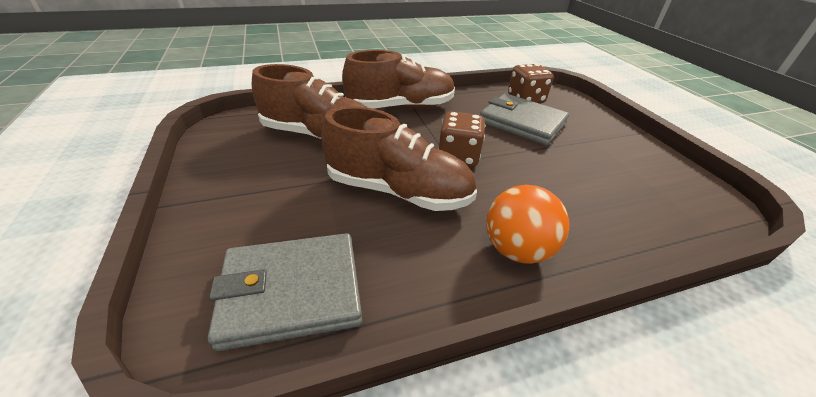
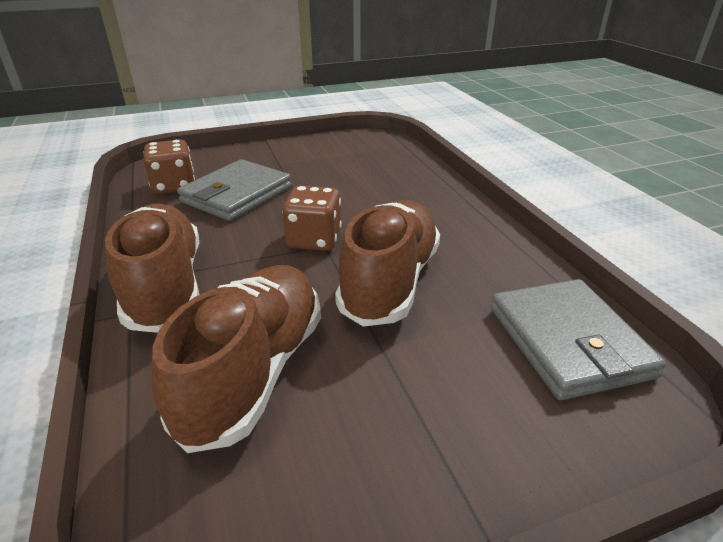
camera: 90 degrees left, 5 degrees down
(516, 249) = (454, 218): orange ball -> none

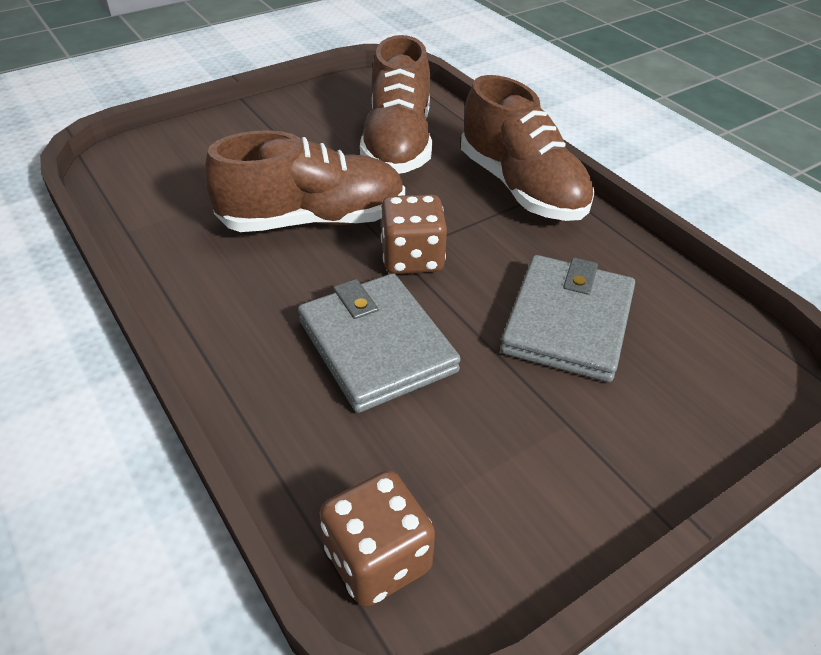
camera: 165 degrees right, 10 degrees up
(174, 186) = (676, 325): brown dice -> brown dice (377, 559)
(390, 281) = (313, 220): brown shoe -> brown shoe turned 105 degrees counterclockwise
(568, 341) = (156, 189): grey wallet -> grey wallet (376, 346)

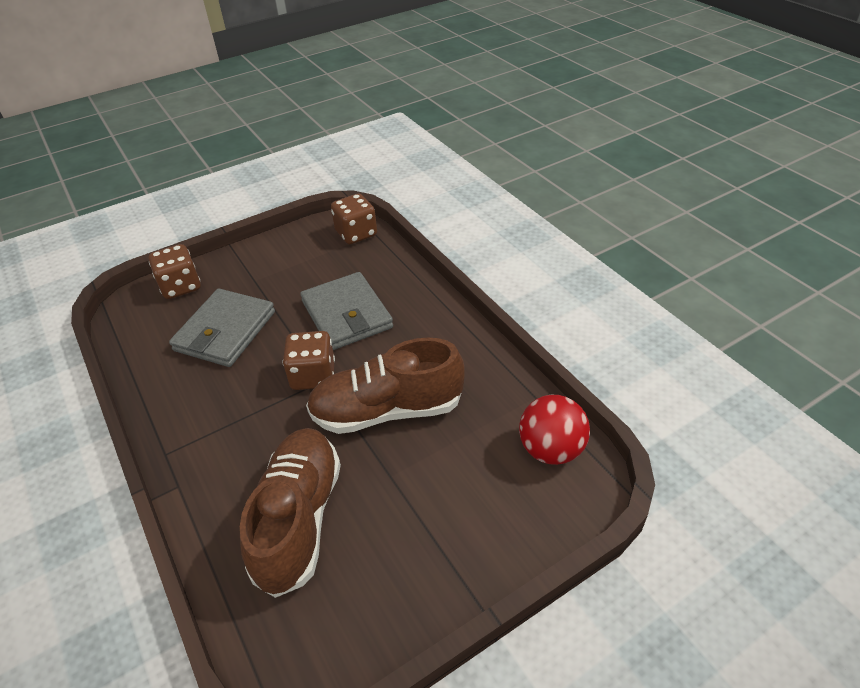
camera: 175 degrees left, 0 degrees up
(136, 184) = (550, 449): none -> red ball
(521, 187) = (198, 453): brown shoe -> none
(703, 411) = (181, 286): none -> brown dice

